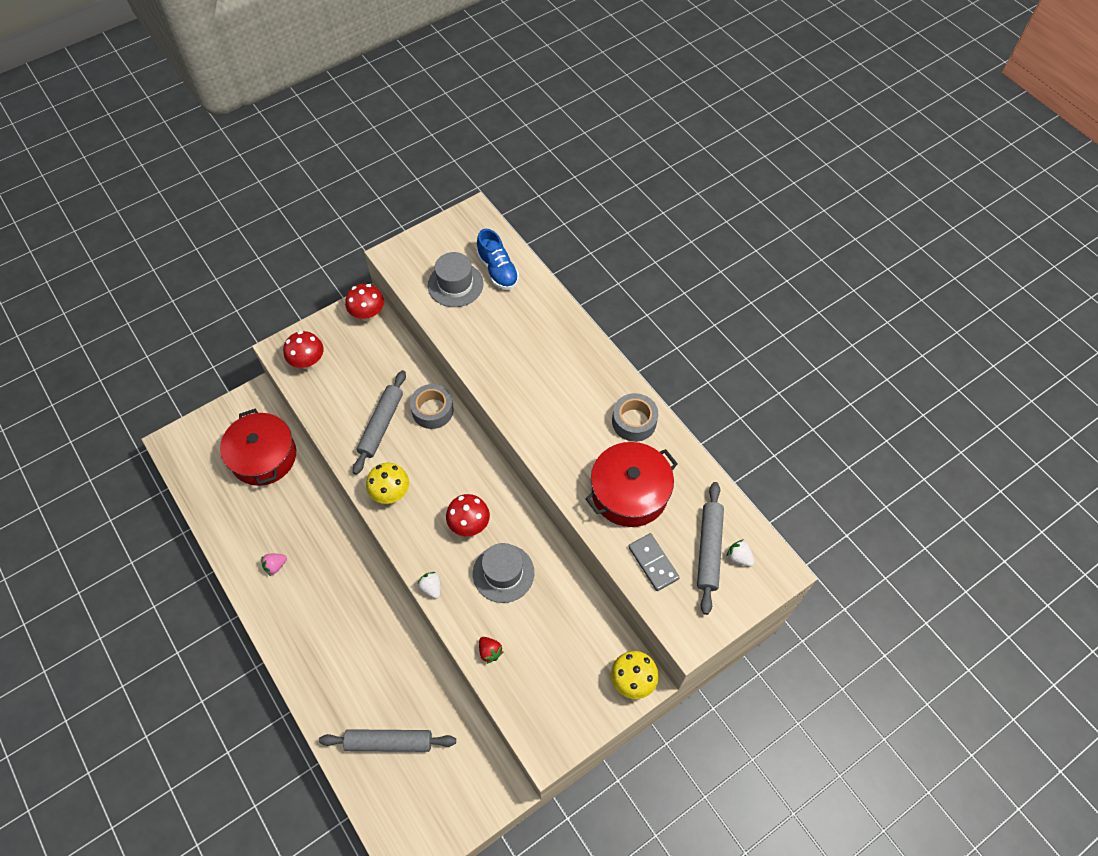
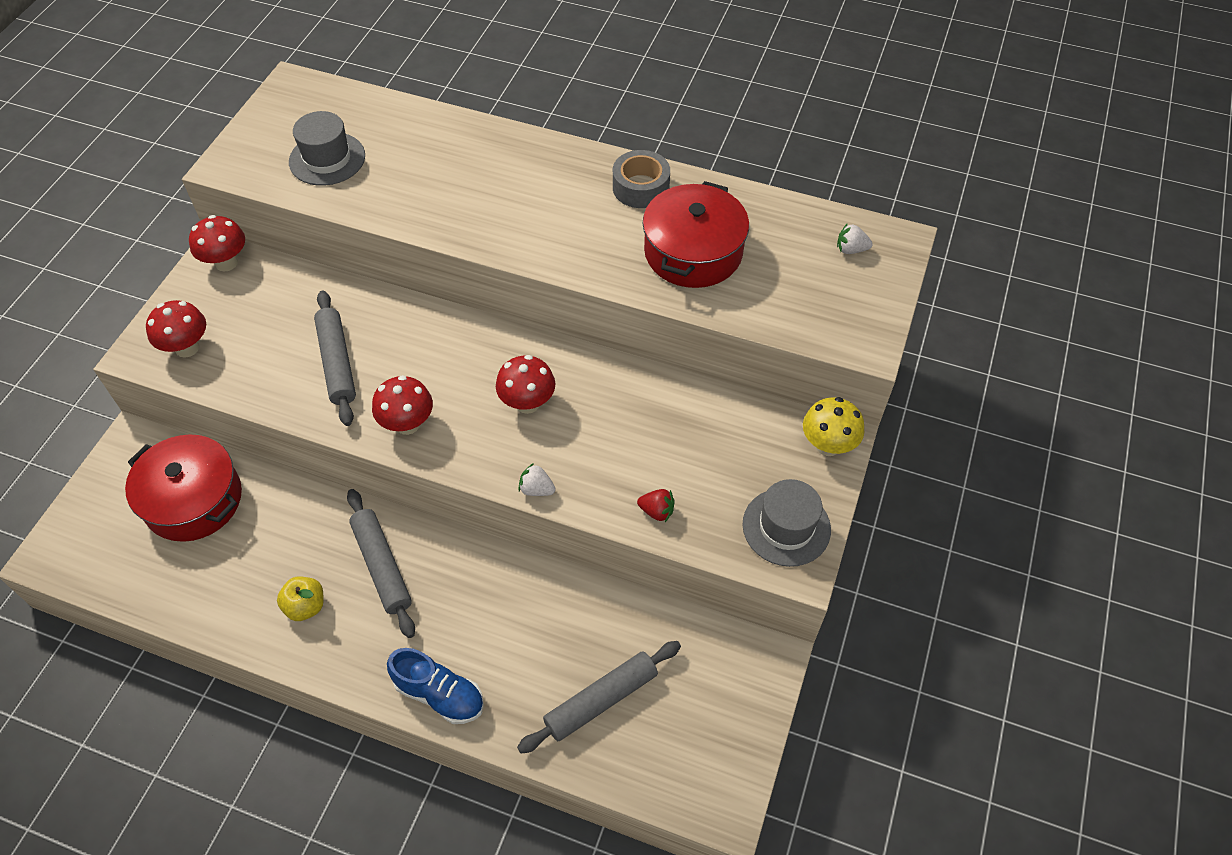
camera: 35 degrees left, 5 degrees down
(275, 566) = (305, 606): pink strawberry -> yellow apple
(391, 493) = (407, 424): yellow mushroom -> red mushroom
(432, 410) = (388, 316): grey tape -> none
(498, 270) = (366, 123): blue shoe -> blue shoe (439, 694)
(503, 573) = (606, 427): grey hat -> grey hat (786, 527)
(653, 563) = (773, 301): grey domino -> none
(709, 549) = (817, 259): grey rolling pin -> grey rolling pin (382, 566)

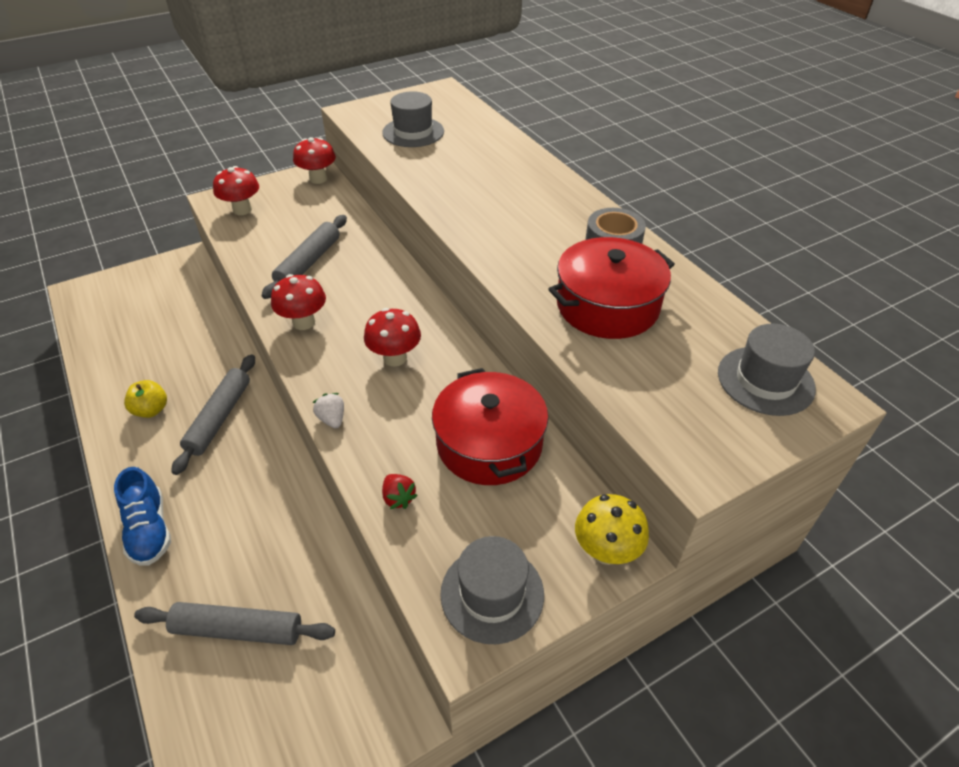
camera: 40 degrees right, 10 degrees down
(193, 500) = (175, 308): red pot -> red pot (489, 443)
(851, 249) = (765, 380): white strawberry -> grey hat

